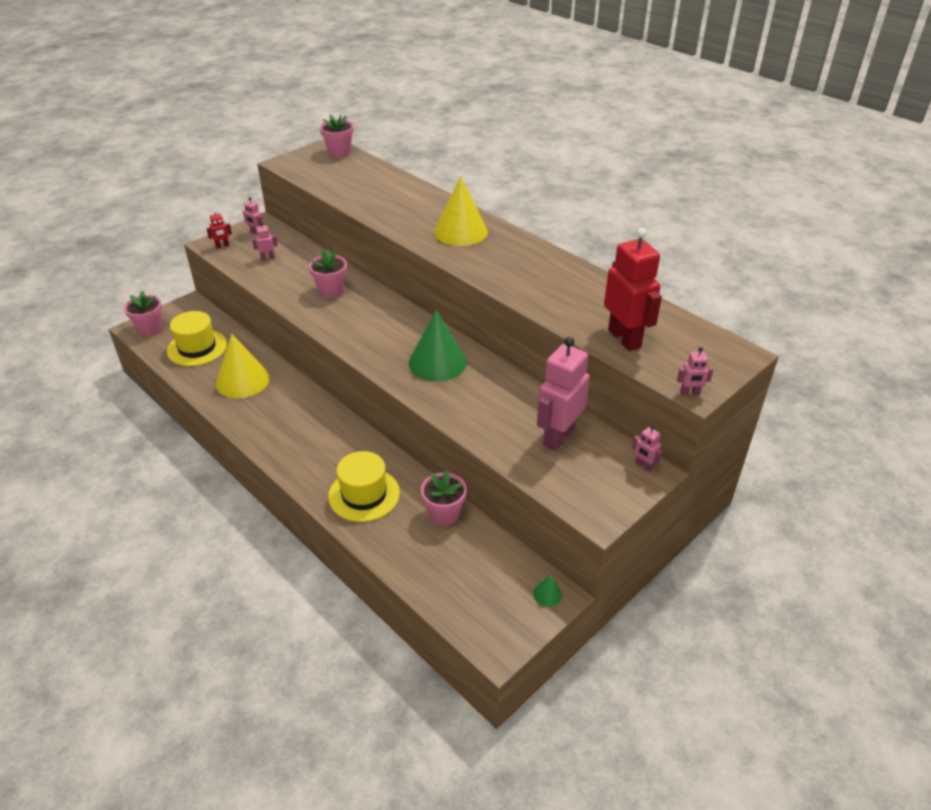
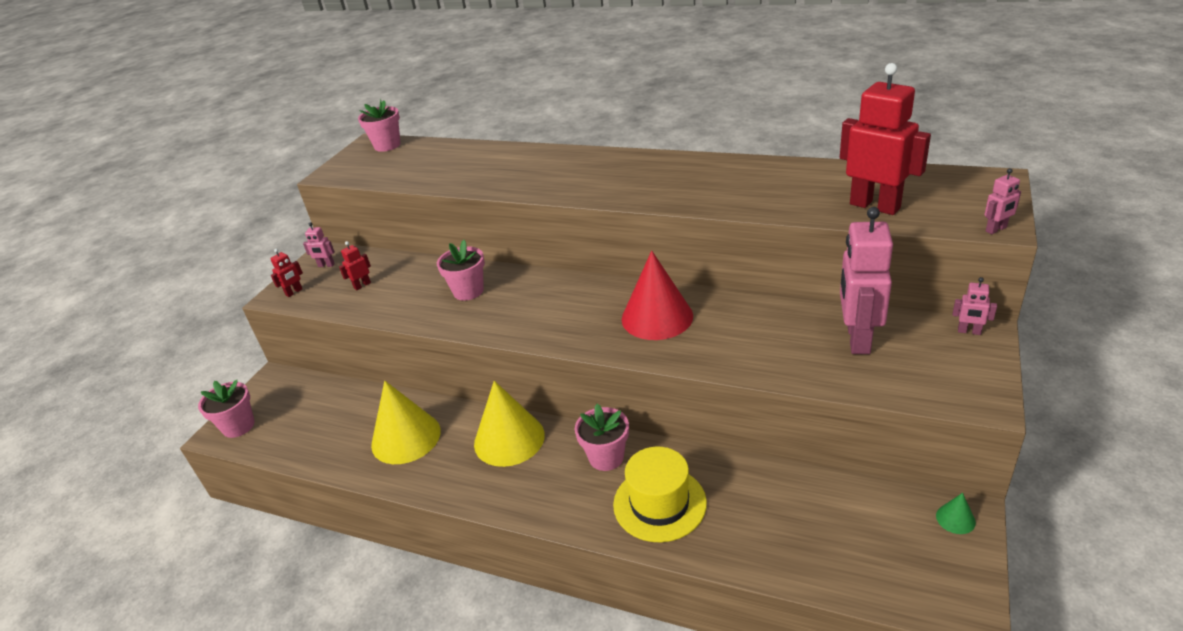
camera: 20 degrees left, 5 degrees down
(197, 348) = (318, 424): yellow hat -> none
(267, 258) = (362, 285): pink robot -> red robot
(437, 362) = (657, 317): green cone -> red cone
(444, 514) = (767, 484): pink flower pot -> pink flower pot (606, 457)
(460, 231) = (598, 171): yellow cone -> yellow cone (509, 439)

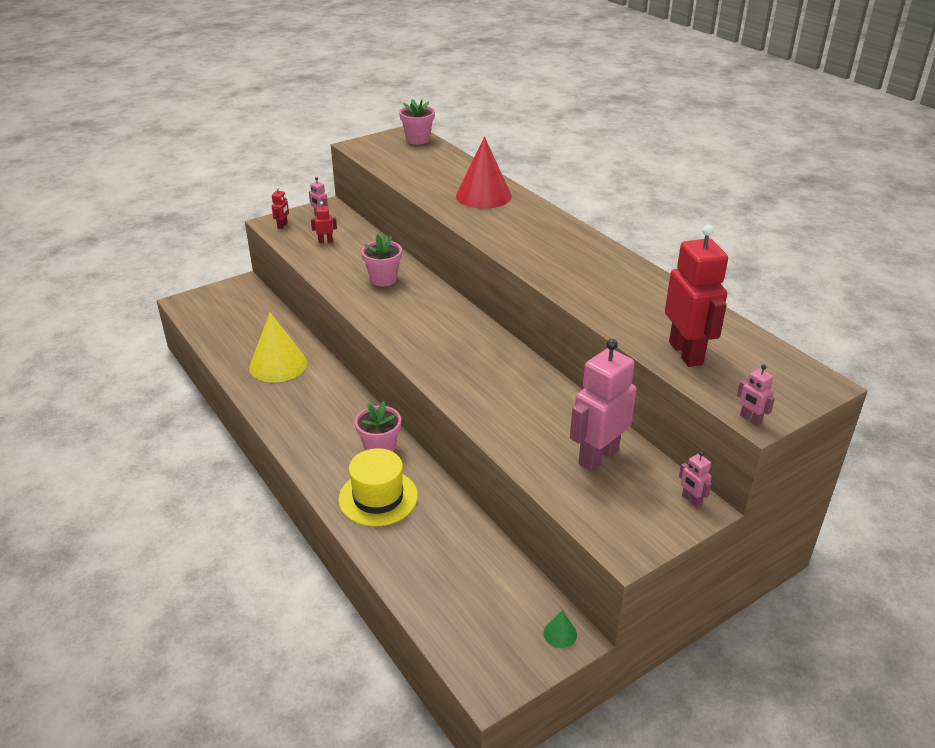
camera: 30 degrees right, 0 degrees up
(238, 426) = (197, 304): pink flower pot -> none
(294, 292) = (282, 225): red robot -> red robot turned 60 degrees counterclockwise
(509, 439) = (335, 402): yellow cone -> none
(657, 317) = (480, 363): red cone -> red cone (483, 196)
(996, 229) = (750, 419): pink robot -> pink robot turned 45 degrees clockwise

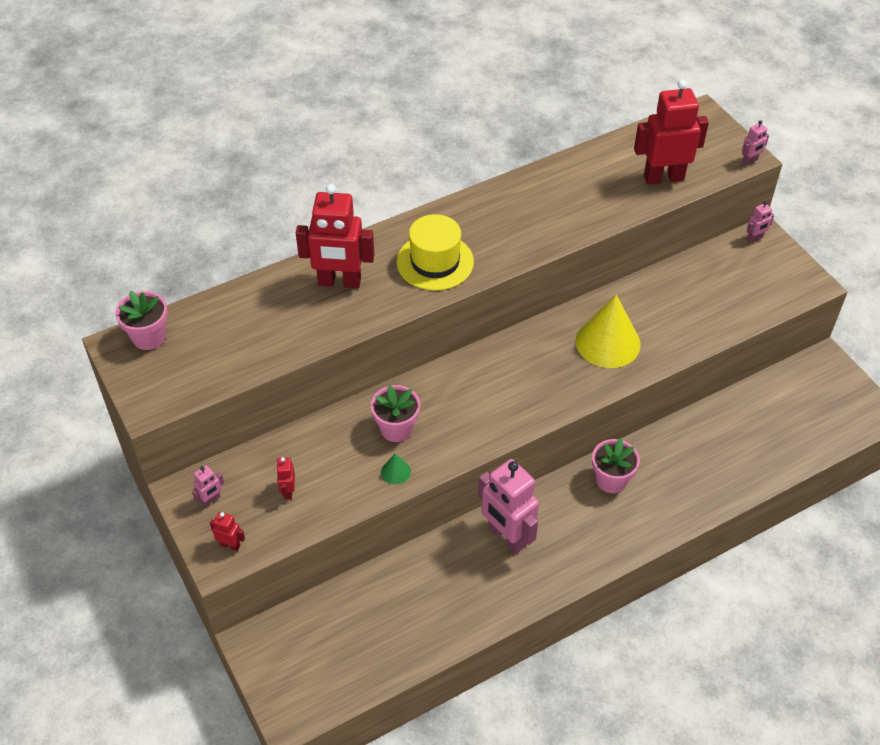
camera: 85 degrees left, 15 degrees up
(278, 365) = (456, 583): yellow cone -> yellow cone (608, 342)
(378, 497) = (681, 482): yellow hat -> yellow hat (435, 262)
(483, 196) = (339, 282): red cone -> red robot
(560, 633) = (823, 366): green cone -> green cone (396, 471)
(598, 456) = (707, 284): pink robot -> pink robot (506, 537)

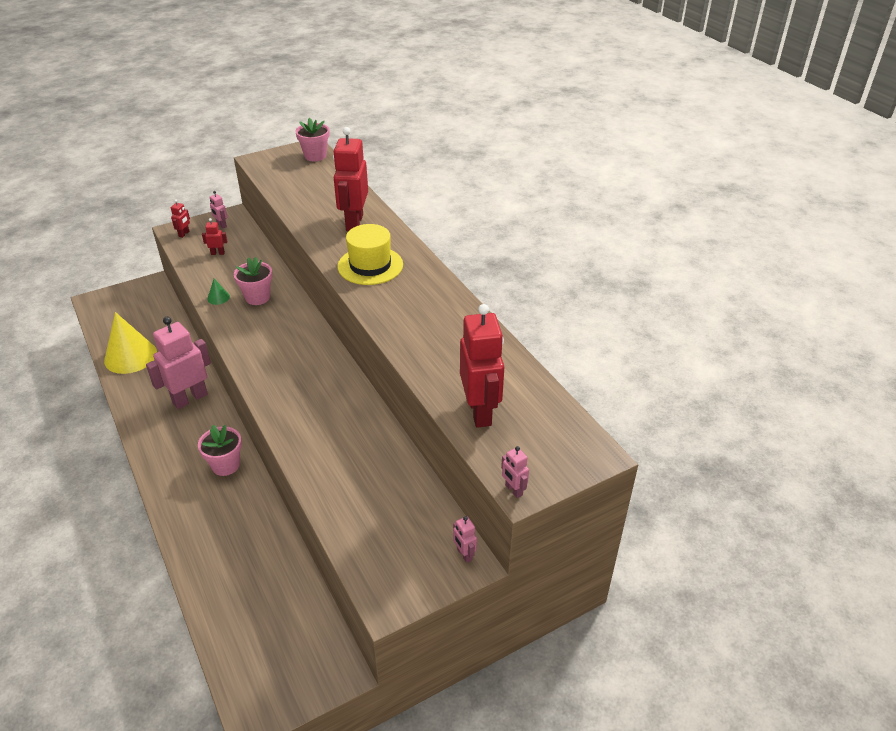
camera: 90 degrees right, 10 degrees down
(608, 342) = (323, 418): yellow cone -> yellow cone (130, 356)

